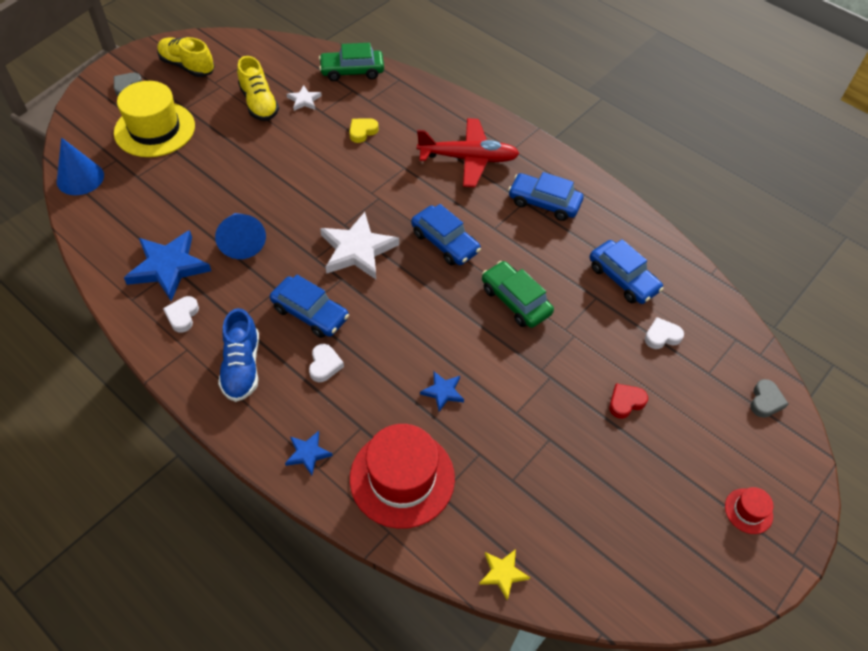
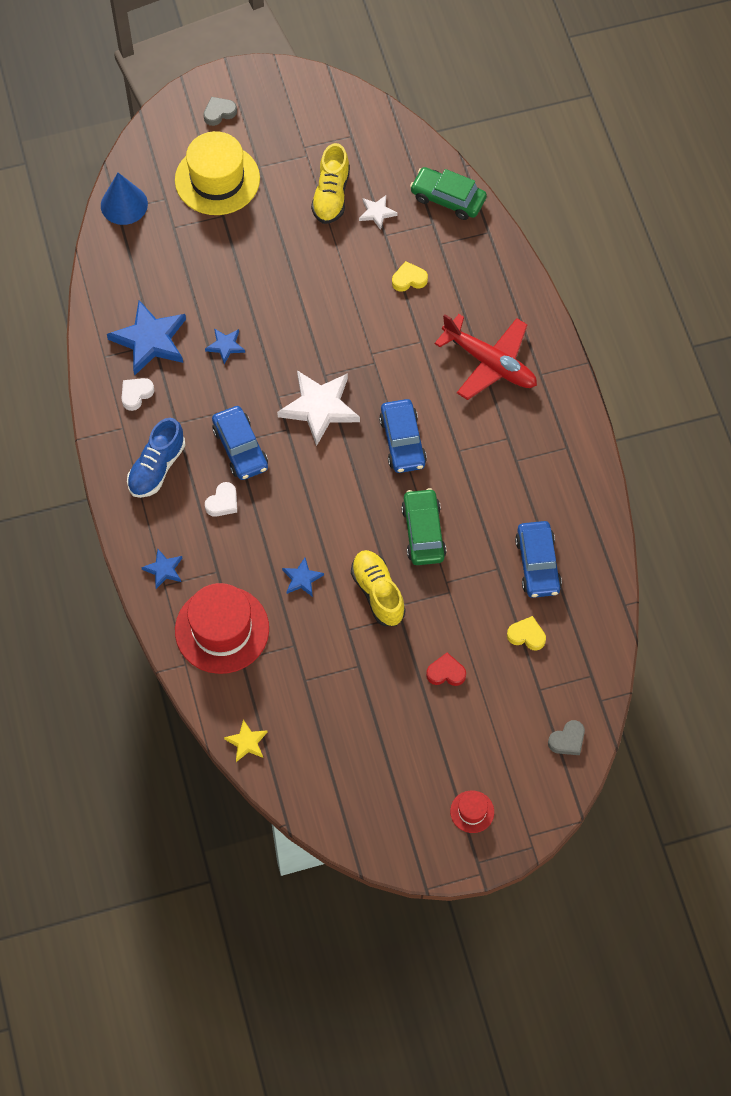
camera: 35 degrees right, 10 degrees up
(187, 66) = (289, 113): yellow shoe -> yellow shoe (378, 593)
(242, 241) = (225, 346): blue cone -> blue star
(544, 202) = (526, 449): blue car -> none
(662, 336) = (526, 635): white heart -> yellow heart

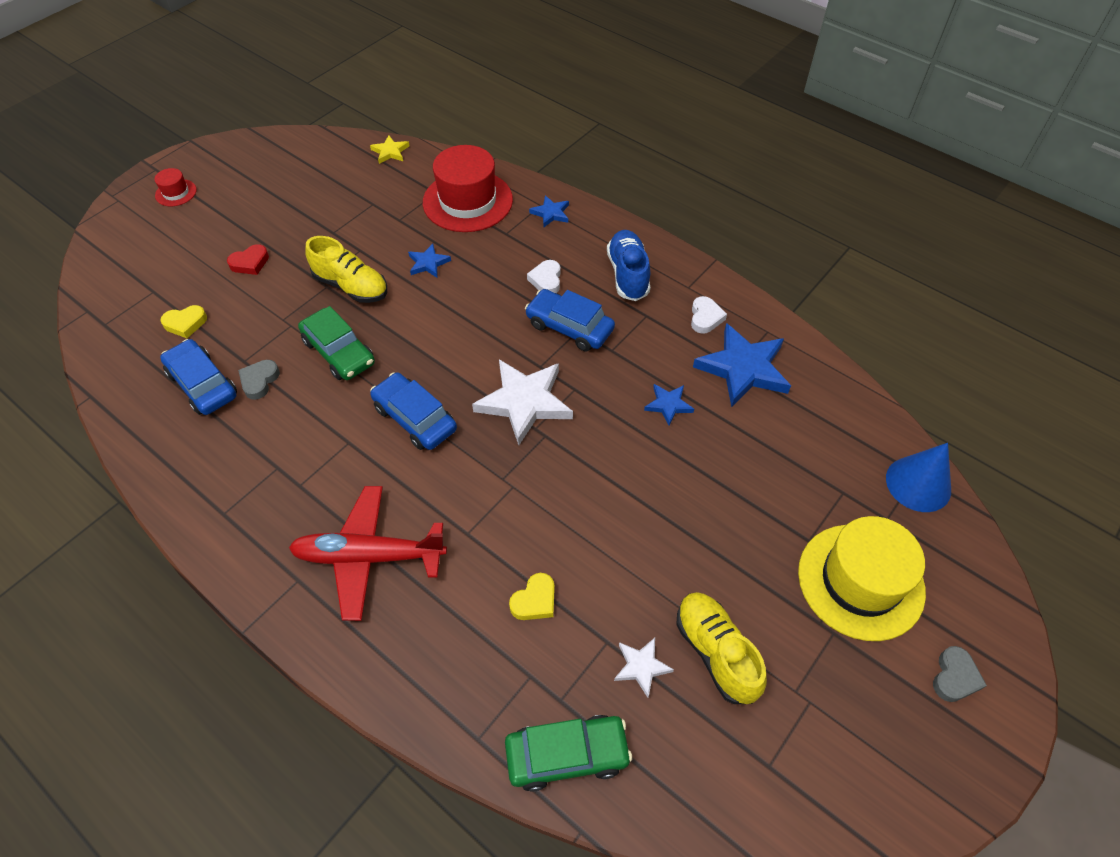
camera: 145 degrees right, 10 degrees down
(567, 740) = (109, 270): grey heart -> grey heart (259, 381)

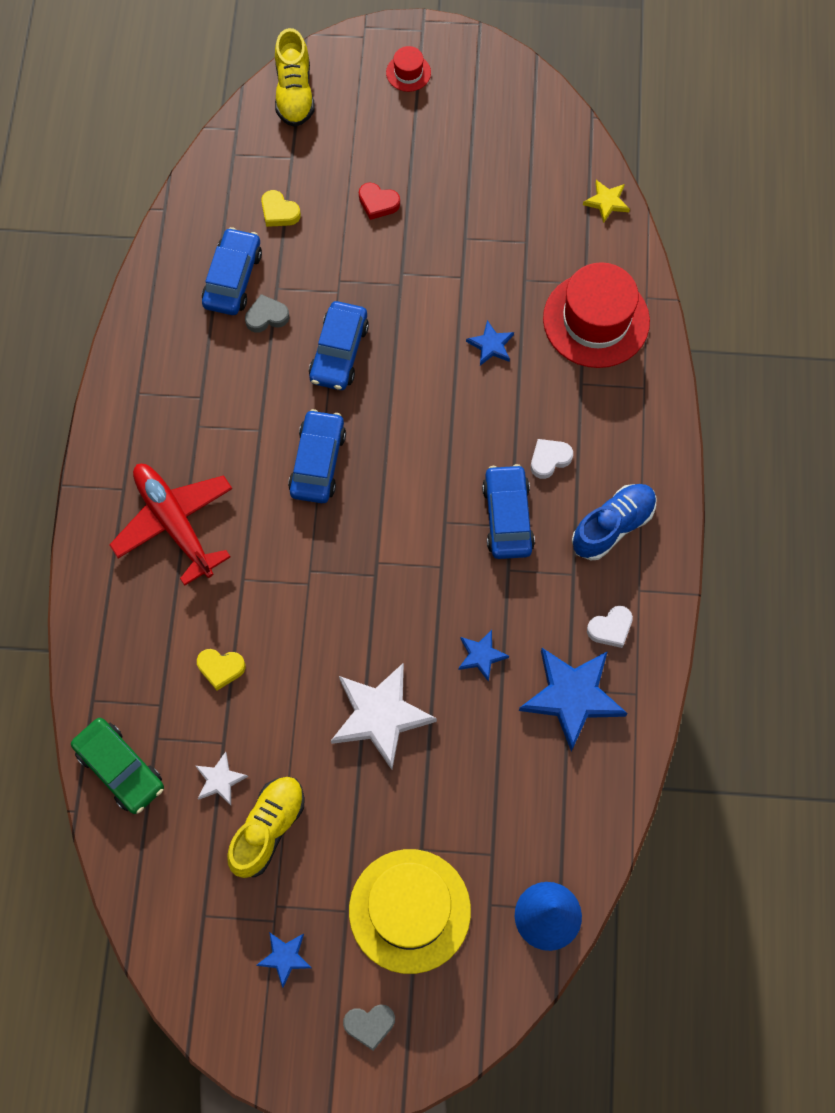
camera: 55 degrees right, 15 degrees up
(339, 352) = (339, 352): green car -> blue car
(351, 286) = (415, 304): yellow shoe -> yellow shoe (294, 93)
(524, 402) = (397, 536): white star -> white star (380, 716)
(551, 213) = (640, 404): blue star -> blue star (285, 957)

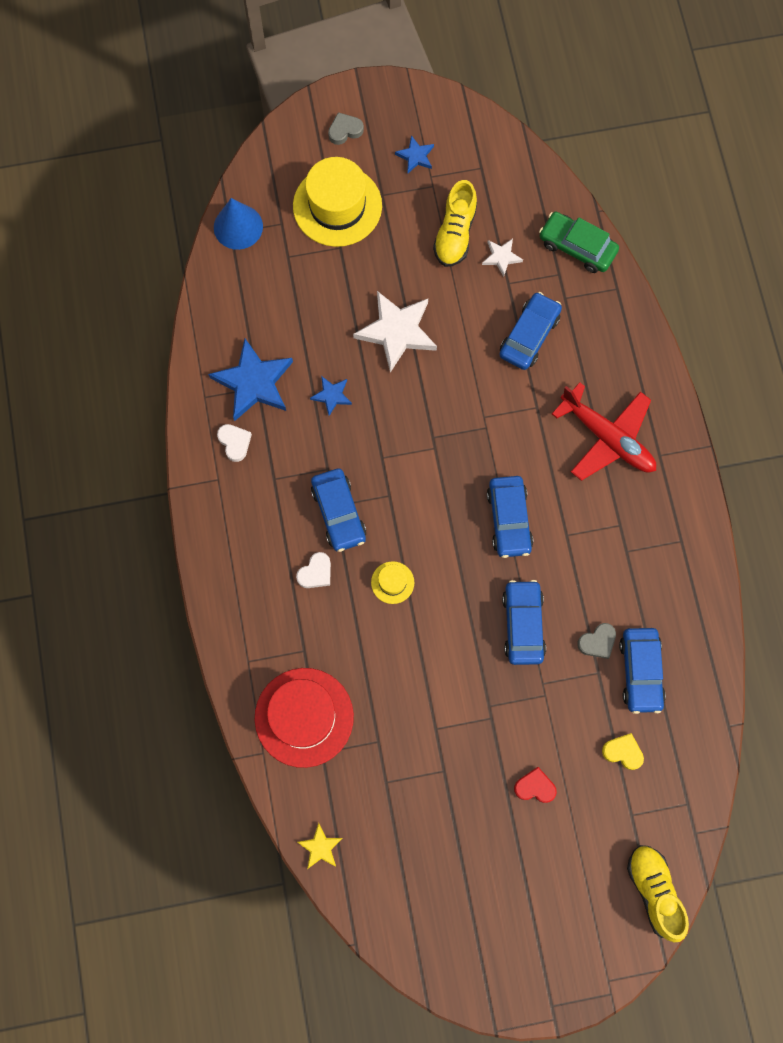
camera: 165 degrees right, 5 degrees up
(221, 668) = (529, 335): yellow heart -> blue car
(408, 72) = (550, 948): red hat -> none
(467, 428) = (392, 582): none -> yellow hat
(491, 345) = (392, 667): blue star -> none
(610, 628) = (235, 443): white heart -> white heart turned 105 degrees clockwise
(612, 526) = (250, 527): blue shoe -> none

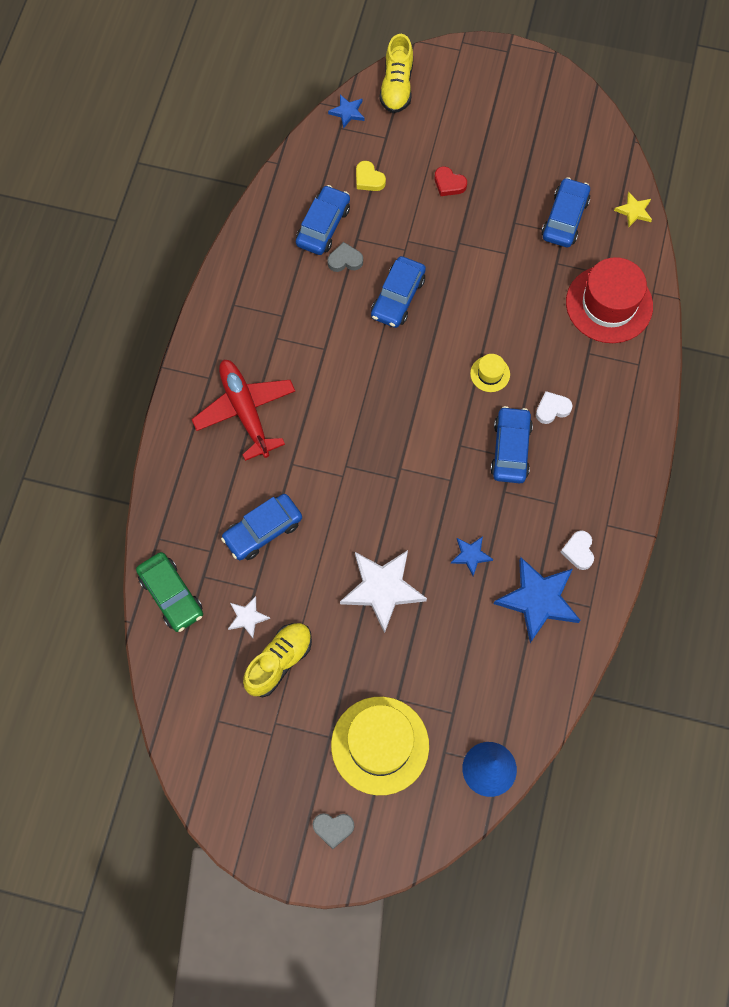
camera: 155 degrees left, 5 degrees down
(415, 156) = (275, 764): blue star -> blue star (347, 112)
(508, 519) = (366, 381): blue car -> blue car (565, 218)

